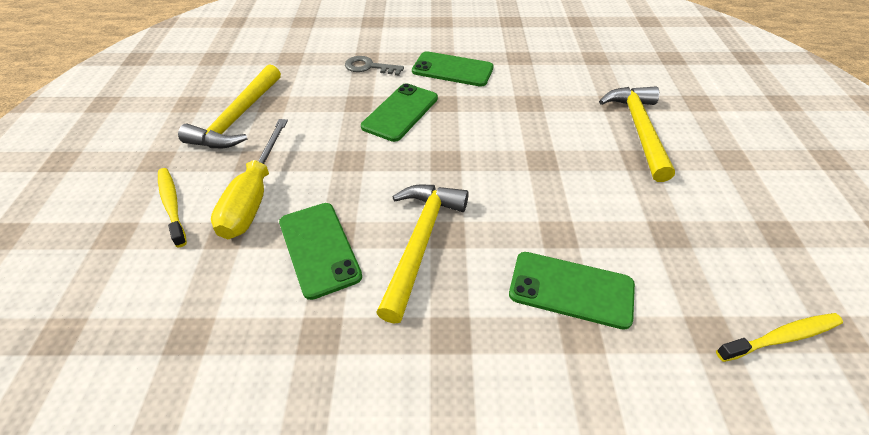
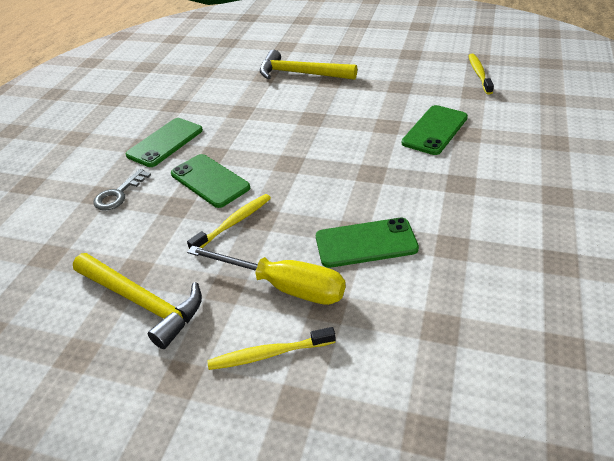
camera: 70 degrees left, 5 degrees down
(340, 143) = (233, 223): none -> yellow toothbrush
(420, 243) = (376, 187): yellow hammer -> none

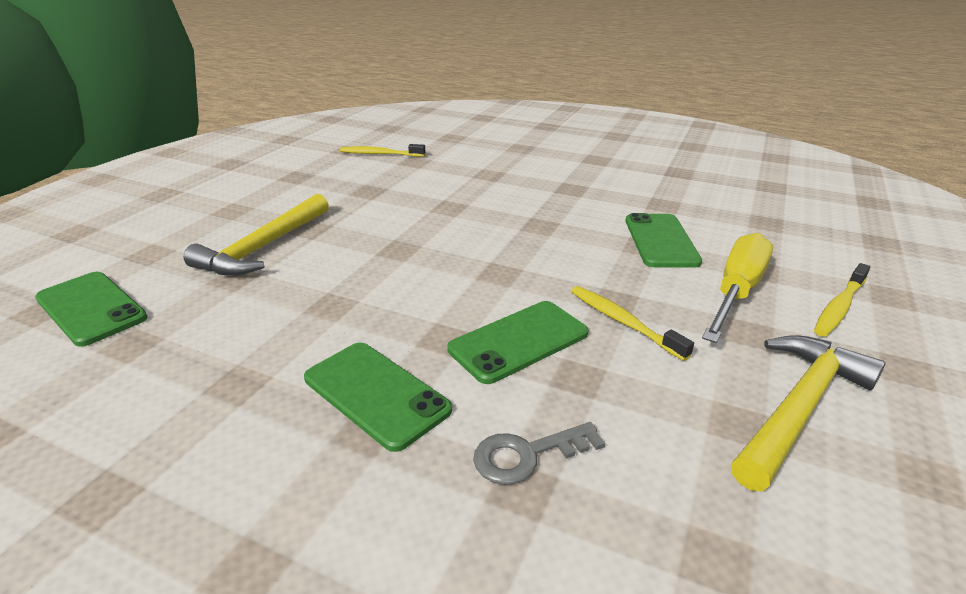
camera: 85 degrees left, 10 degrees down
(118, 194) = (527, 455): grey key -> grey key turned 120 degrees clockwise
(269, 354) = (839, 307): yellow toothbrush -> yellow toothbrush turned 45 degrees clockwise
(435, 130) = (474, 186): green phone -> green phone (91, 308)

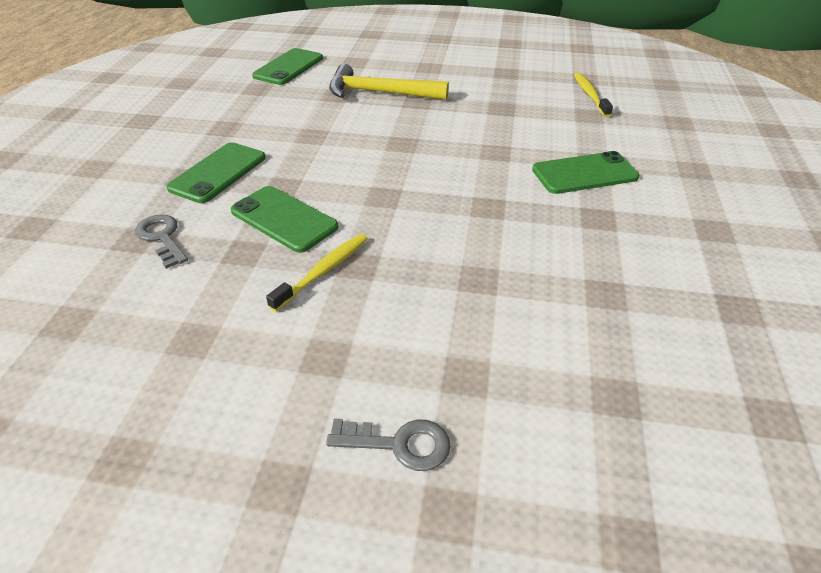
camera: 75 degrees right, 10 degrees up
(660, 241) = (499, 292): green phone -> green phone (584, 173)
(736, 292) = (403, 351): yellow screwdriver -> none
(799, 408) = (211, 381): yellow hammer -> none
(839, 307) = (399, 444): yellow toothbrush -> grey key

